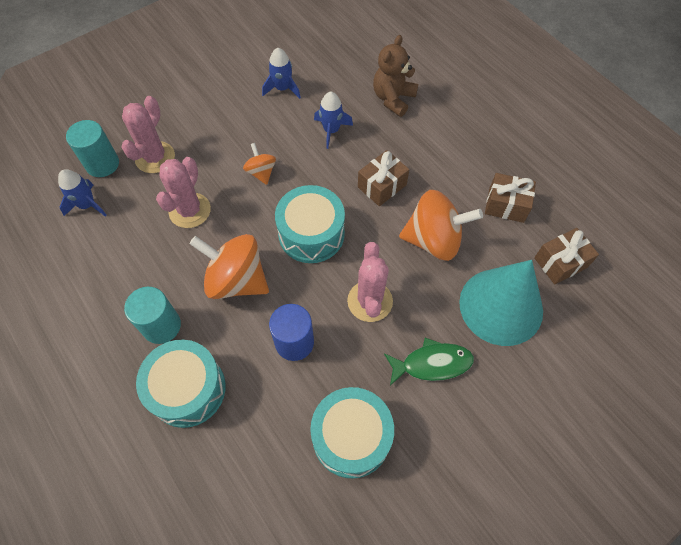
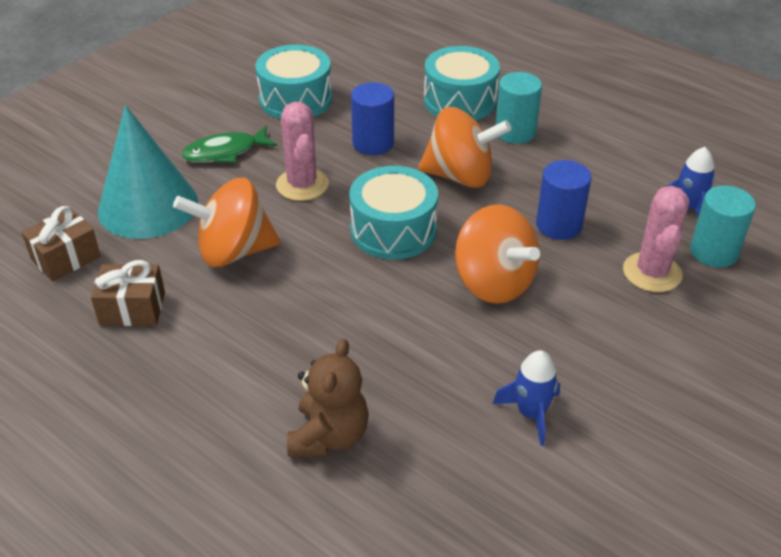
camera: 165 degrees right, 20 degrees down
(190, 210) = (559, 225): pink cactus -> blue cylinder
(261, 172) = (493, 283): orange spinning top -> orange spinning top, size x1.95
(331, 130) = (417, 360): blue rocket -> none
(382, 186) = (316, 299): brown gift -> none

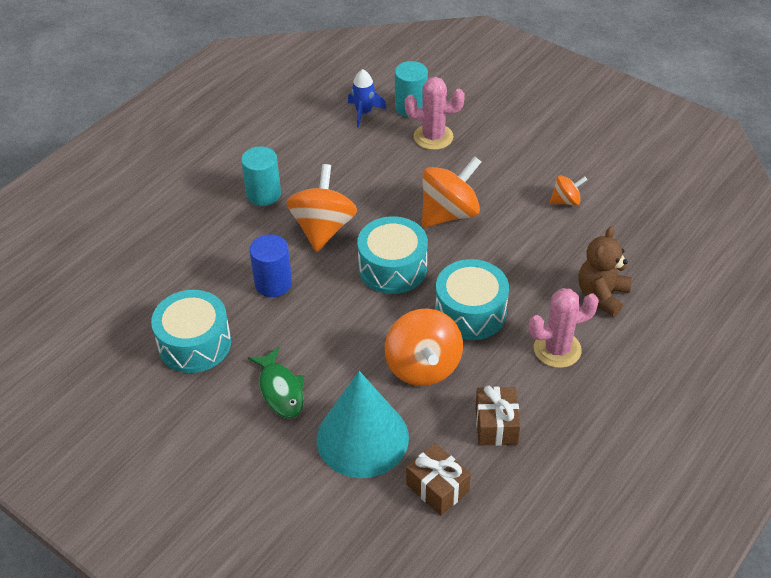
camera: 90 degrees left, 5 degrees up
(302, 185) = (333, 328): pink cactus -> pink cactus (557, 349)
(329, 436) = (602, 295): brown teddy bear -> brown teddy bear turned 75 degrees counterclockwise
(460, 101) = (211, 227): turquoise drum -> turquoise drum (470, 312)
(531, 413) = (566, 201): blue rocket -> orange spinning top
(559, 225) = (384, 177): blue cylinder -> none

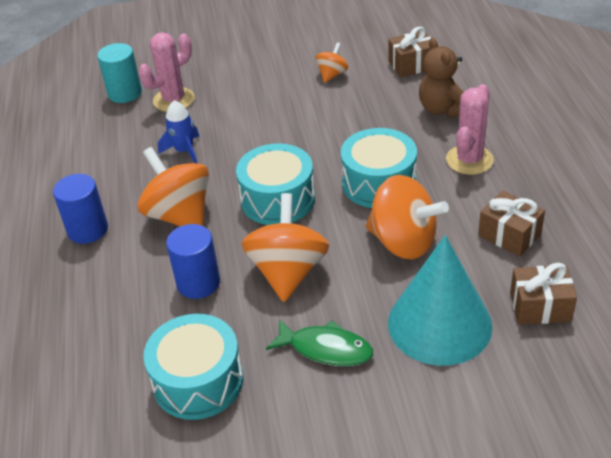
camera: 45 degrees left, 5 degrees down
(263, 194) = (88, 230): turquoise cylinder -> blue cylinder
(364, 113) = (90, 120): blue rocket -> blue rocket (184, 151)
(449, 213) = (263, 136): orange spinning top -> orange spinning top (288, 272)
(637, 240) = (412, 65): none -> brown gift

